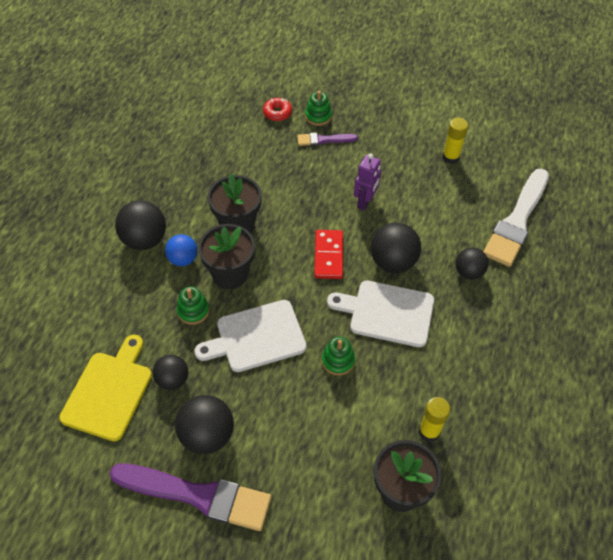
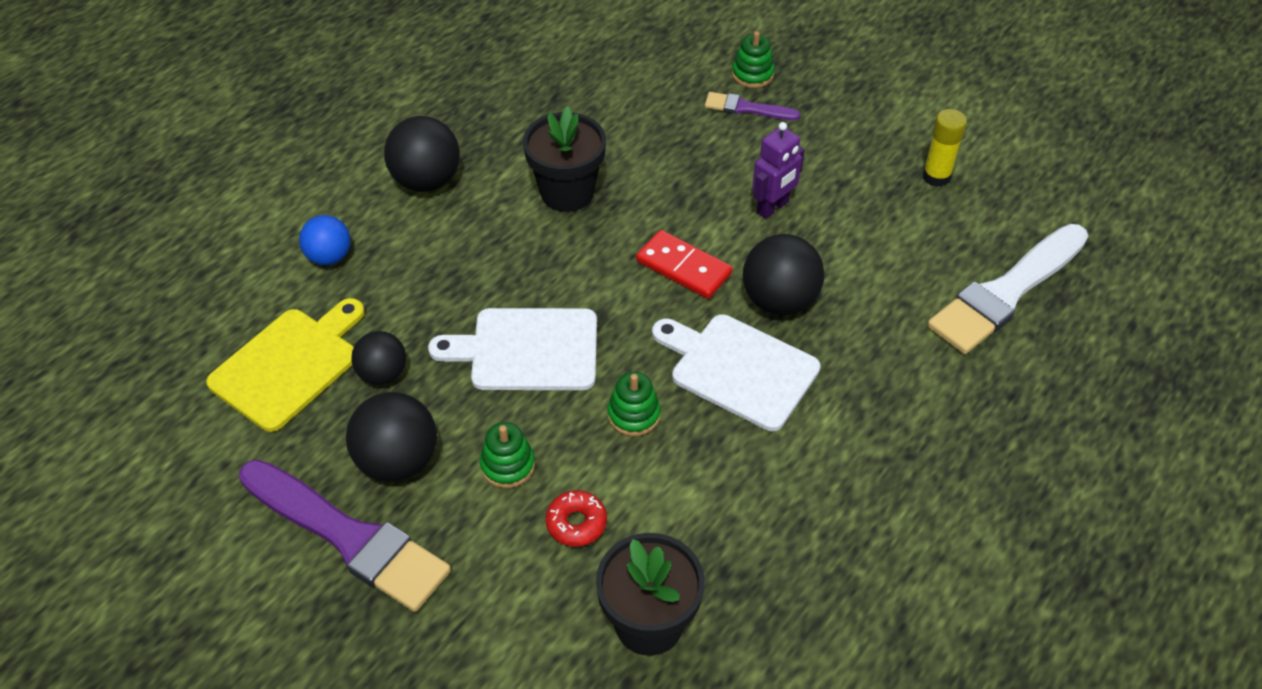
camera: 20 degrees right, 5 degrees down
(183, 259) = (469, 219): blue ball -> blue ball (329, 257)
(193, 311) = (452, 291): green stacking toy -> green stacking toy (507, 465)
(230, 274) = (527, 255): black flower pot -> none
(277, 113) = (693, 57): red donut -> red donut (576, 523)
(328, 256) = (683, 267): red domino -> red domino turned 75 degrees counterclockwise
(429, 431) = (730, 553): yellow glue stick -> none
(468, 272) = (894, 346): black ball -> none

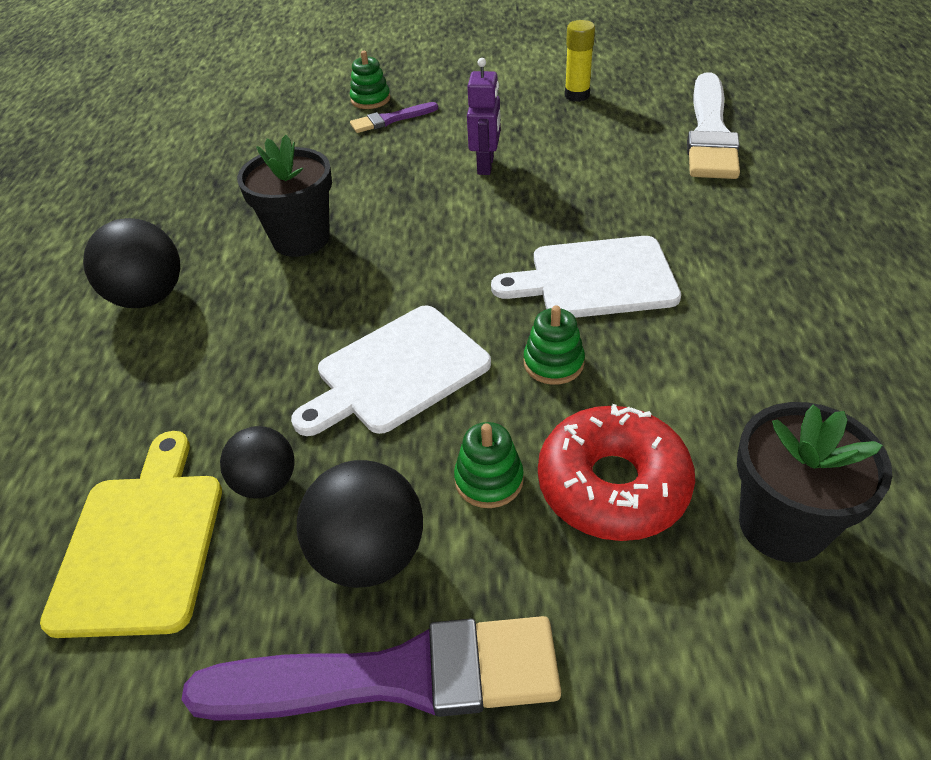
camera: 35 degrees left, 5 degrees down
(329, 257) = (96, 414): blue ball -> none
(576, 523) = (612, 485): red donut -> red donut, size x1.99
(683, 267) = (464, 237): red domino -> none
(779, 300) = (566, 218): black ball -> none

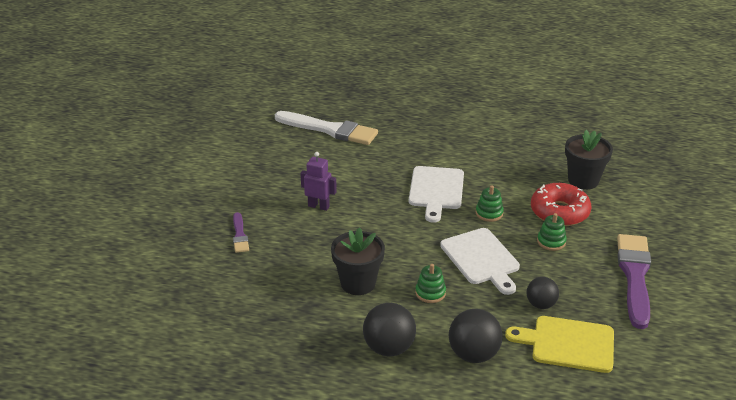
camera: 80 degrees left, 10 degrees down
(369, 555) = (583, 277): black ball -> black ball (473, 354)
(370, 99) = (205, 241): green stacking toy -> green stacking toy (430, 293)
(577, 95) = (260, 161): yellow glue stick -> none

